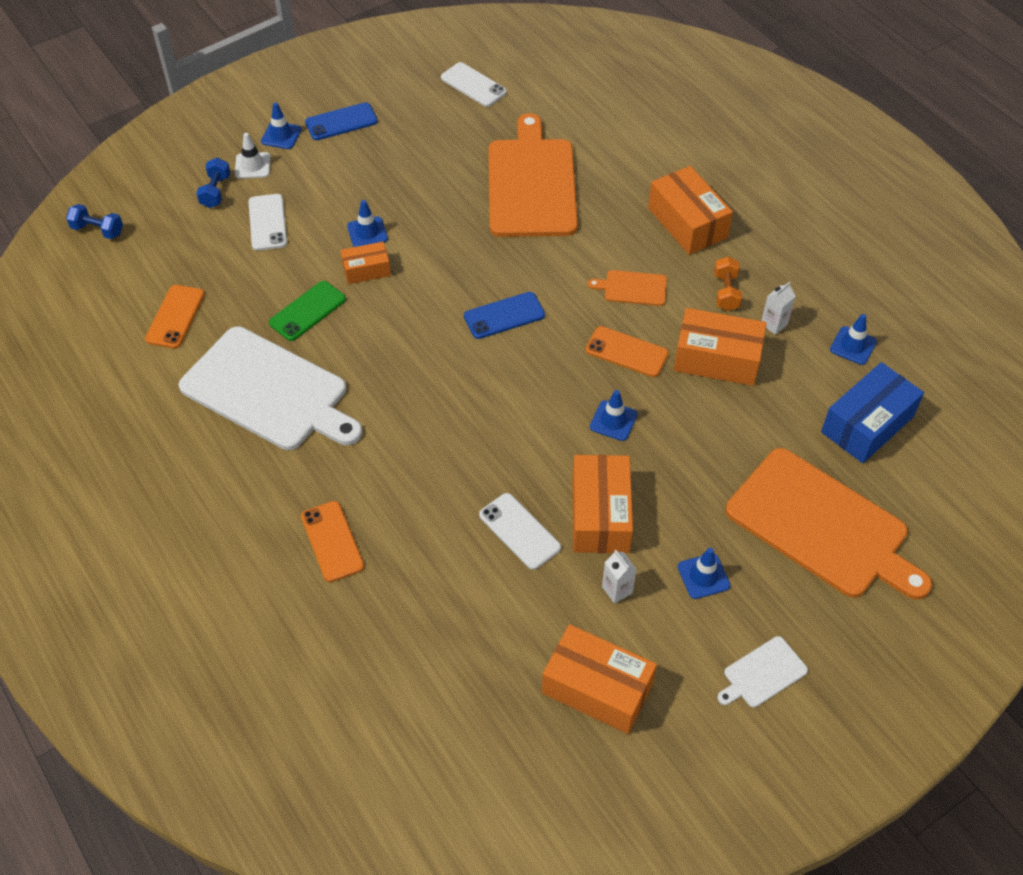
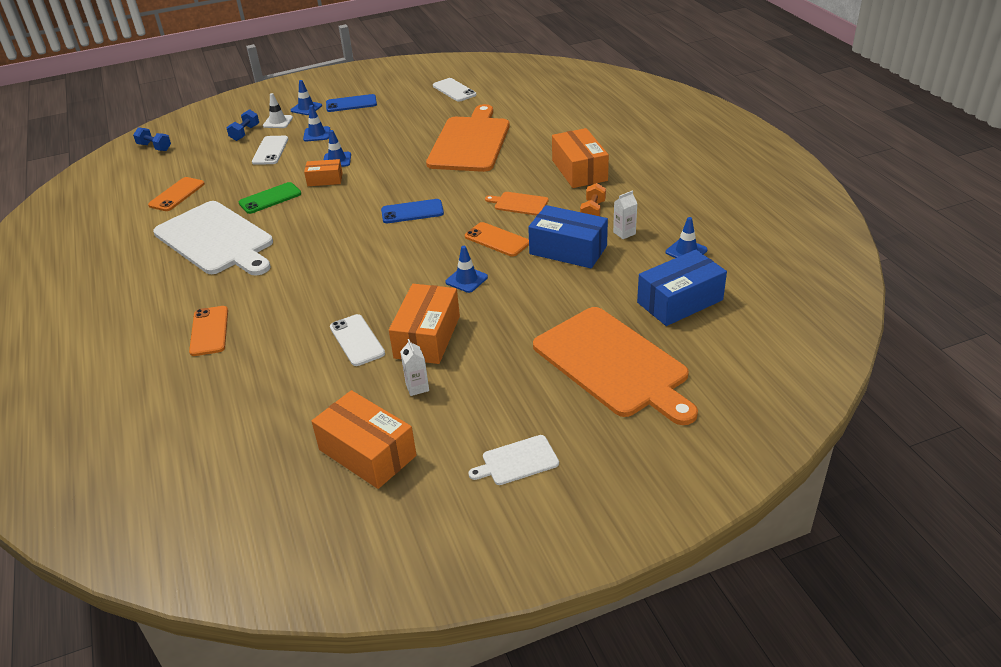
camera: 15 degrees right, 15 degrees down
(703, 576) = (495, 386): blue traffic cone -> blue traffic cone (317, 134)
(717, 359) = (568, 250): orange box -> blue box

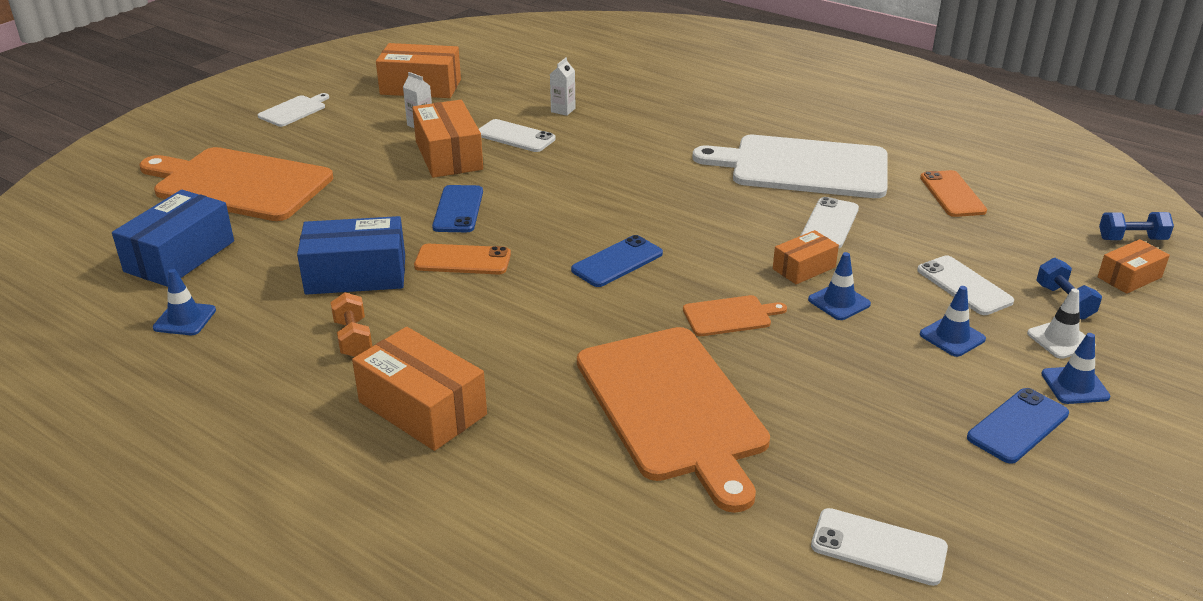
camera: 145 degrees right, 5 degrees down
(196, 134) = (1129, 277): none -> orange box
(209, 331) = (664, 108): orange phone -> none
(270, 198) = (829, 223): green phone -> white phone
(466, 279) = (458, 209): blue traffic cone -> blue phone
(519, 204) = (476, 317): orange cutting board -> orange cutting board (730, 316)
(624, 233) = (287, 319): white carton -> white carton (563, 110)

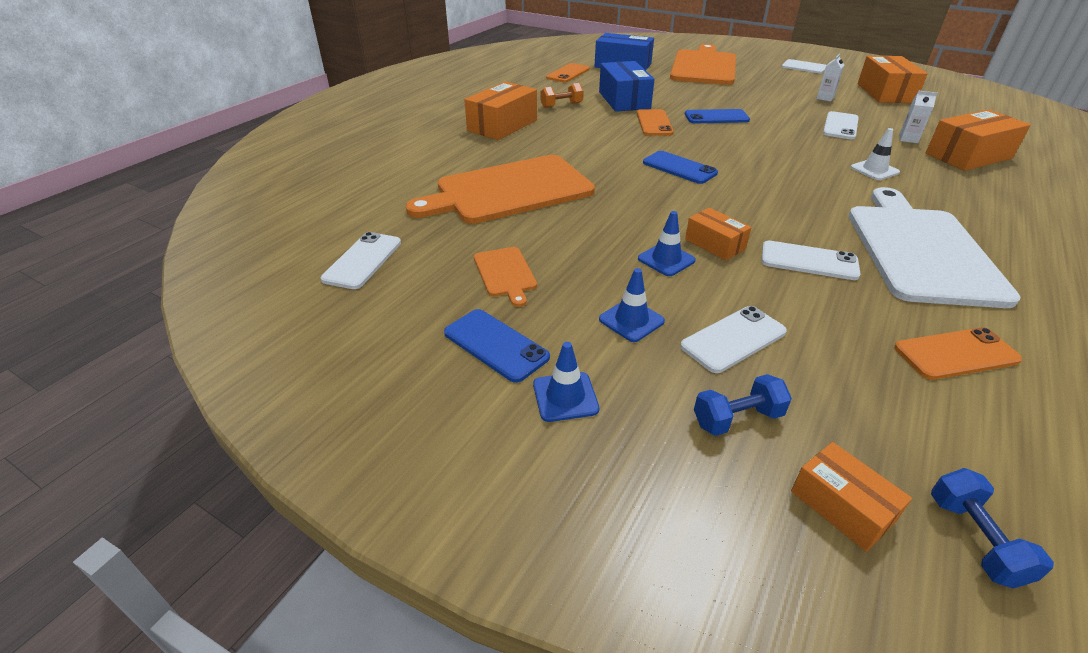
camera: 85 degrees right, 5 degrees up
(185, 319) = (568, 73): blue traffic cone -> orange phone
(448, 155) = (788, 109): orange box -> orange box (968, 156)
(730, 316) = (624, 210): orange cutting board -> orange cutting board (505, 273)
(1060, 339) = (651, 401): white traffic cone -> white traffic cone (874, 170)

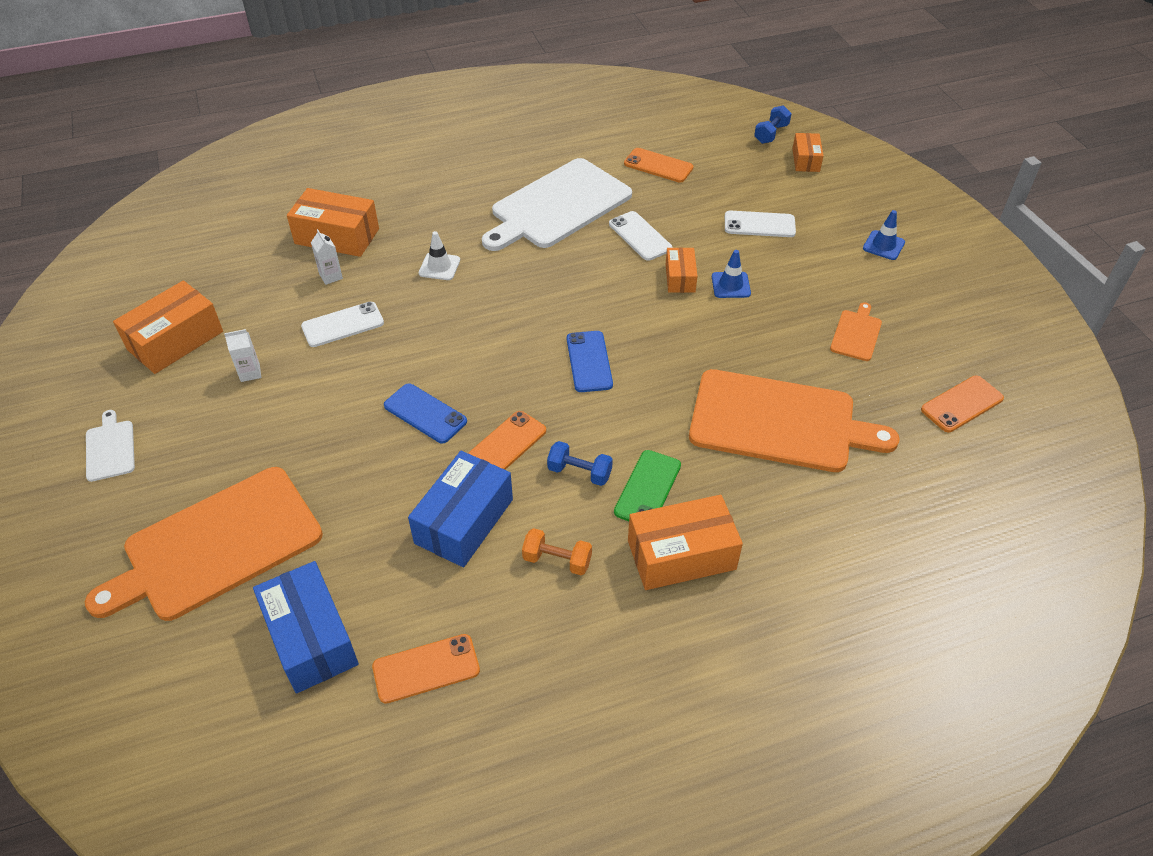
camera: 140 degrees left, 10 degrees up
(363, 260) = (962, 404): white phone -> orange phone
(495, 345) = (901, 289): blue phone -> none
(553, 137) = (647, 488): none -> green phone
(631, 320) = (804, 261): blue traffic cone -> none
(737, 419) = (808, 198): blue dumbbell -> blue dumbbell (579, 472)

